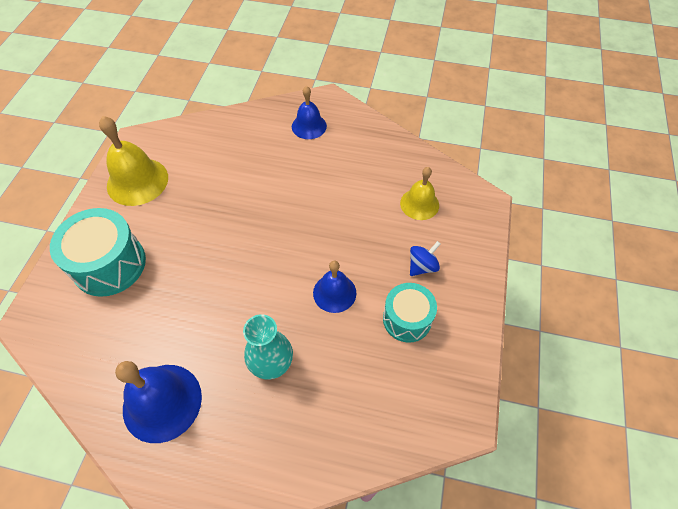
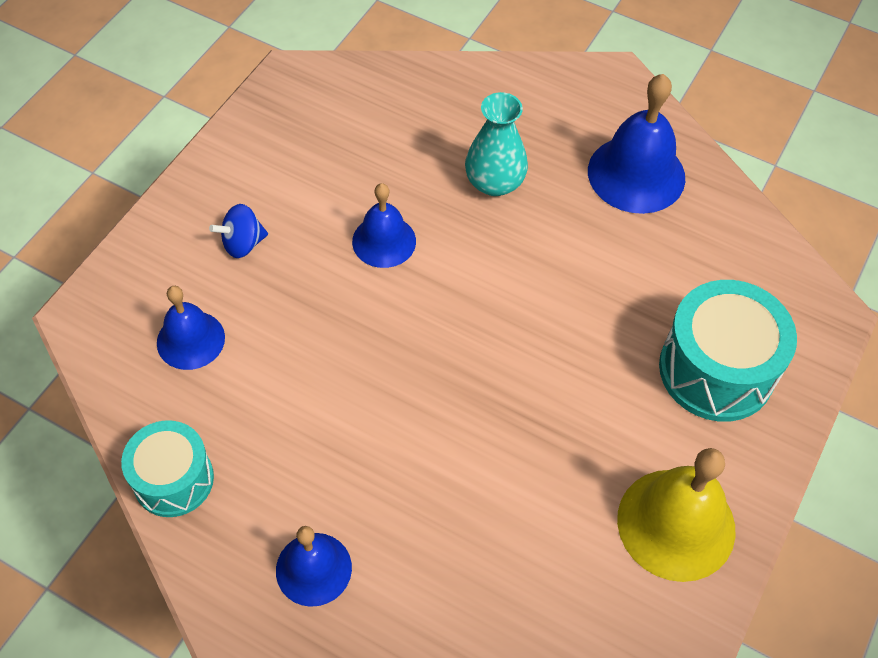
camera: 165 degrees left, 0 degrees up
(407, 319) = (301, 185): turquoise drum -> turquoise drum (173, 479)
(419, 204) = (190, 340): yellow bell -> blue bell

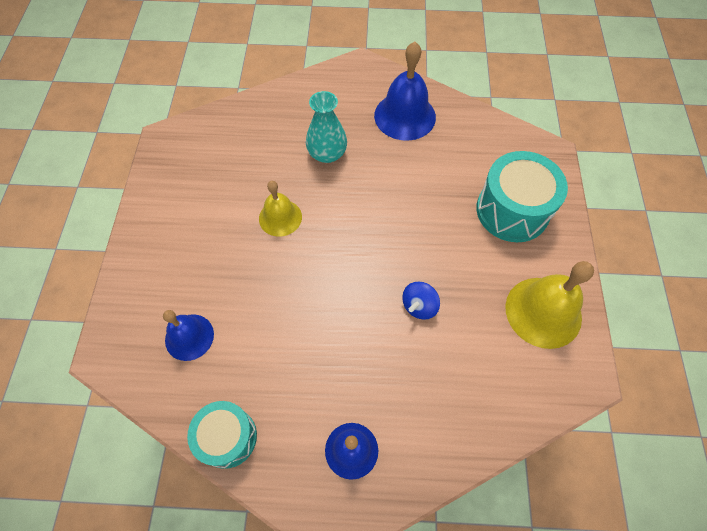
camera: 25 degrees left, 5 degrees up
(243, 244) = (190, 258): blue spinning top -> blue spinning top (419, 306)
(384, 241) = (280, 217): blue bell -> yellow bell

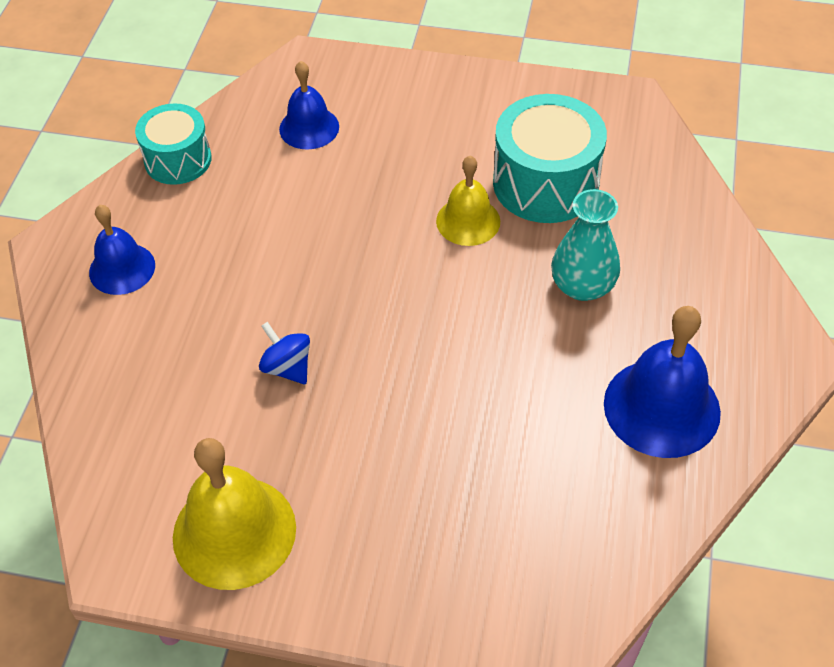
camera: 100 degrees right, 10 degrees down
(512, 210) = (430, 536): turquoise drum -> turquoise drum (545, 183)

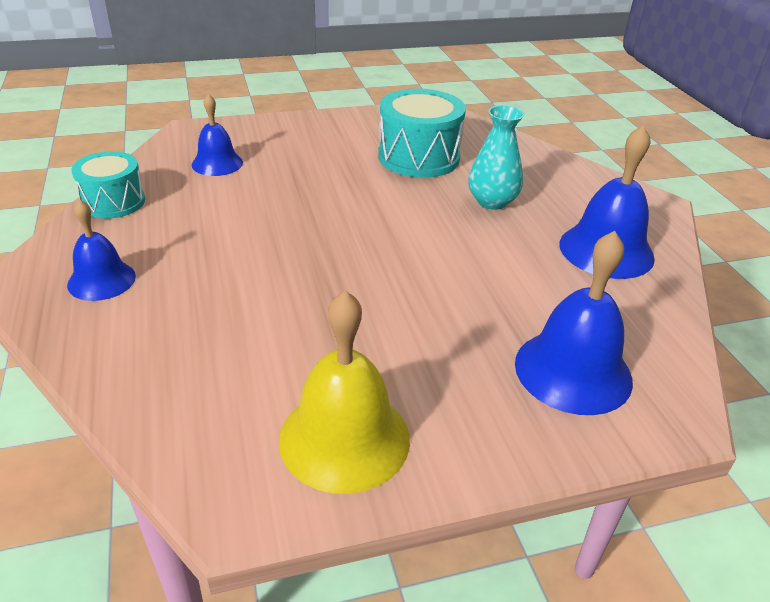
camera: 30 degrees left, 15 degrees down
(287, 367) = (306, 305): blue spinning top -> none
(468, 221) = (381, 187): yellow bell -> none
(492, 548) = (573, 371): none -> blue bell

